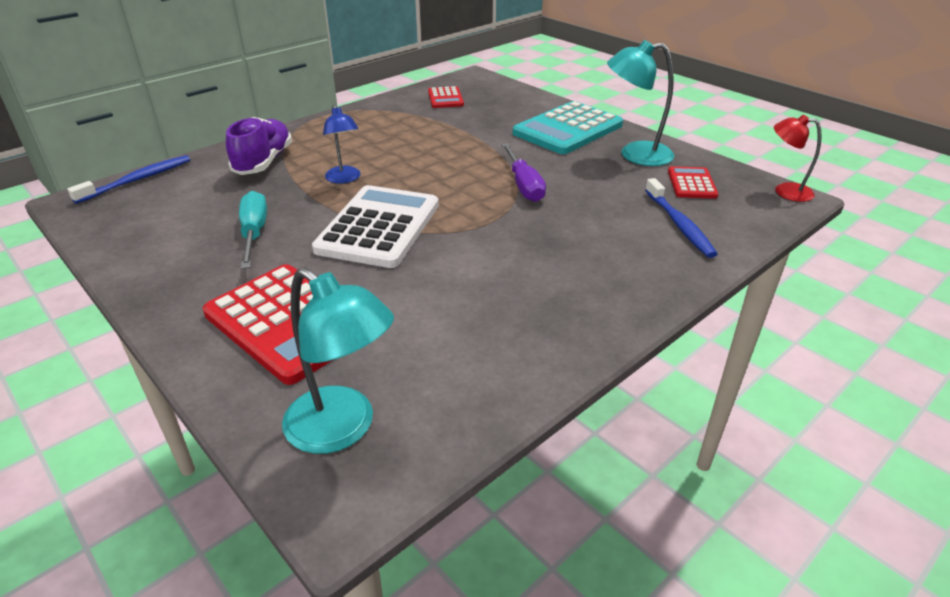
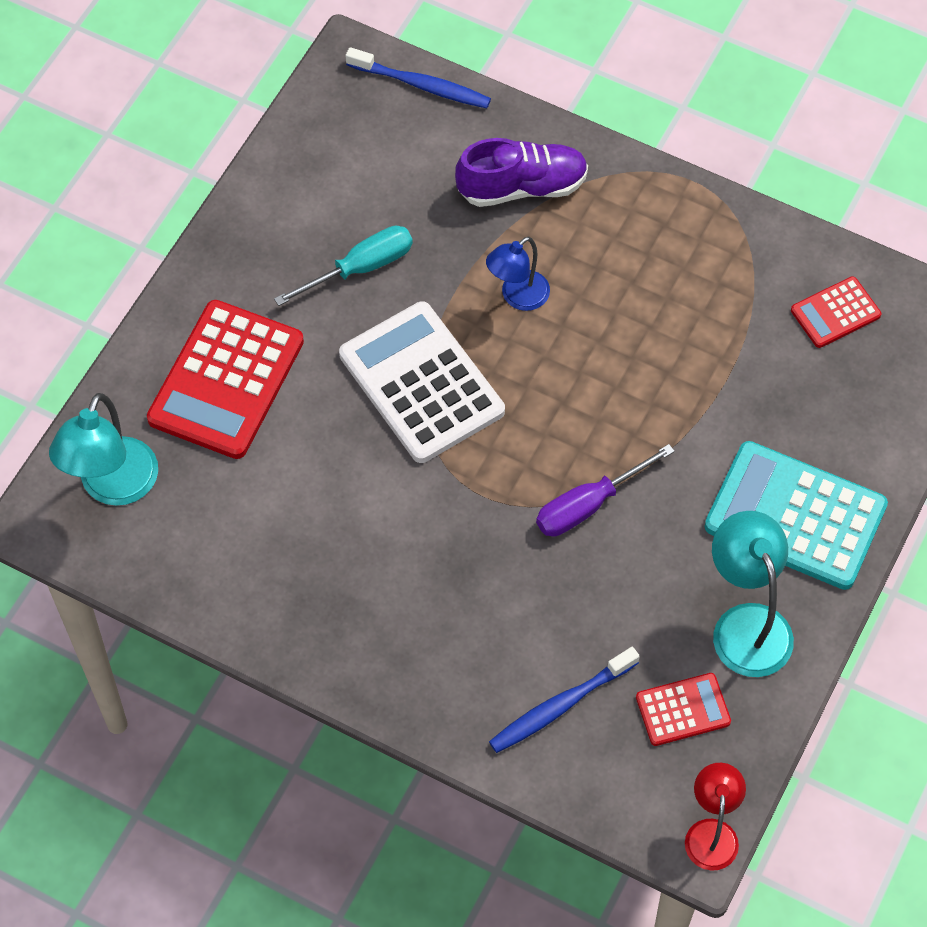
camera: 70 degrees right, 25 degrees up
(379, 227) = (421, 383): white calculator -> white calculator turned 120 degrees counterclockwise

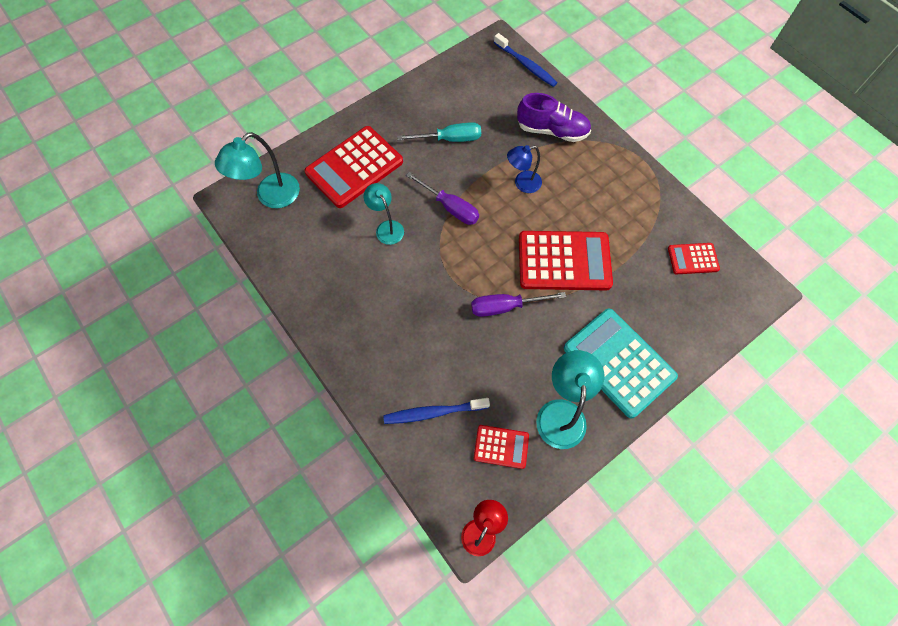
camera: 25 degrees right, 5 degrees up
(336, 458) = (387, 227): none -> turquoise lamp
(421, 383) = (450, 207): white calculator -> purple screwdriver
(644, 397) = (564, 261): none -> red calculator

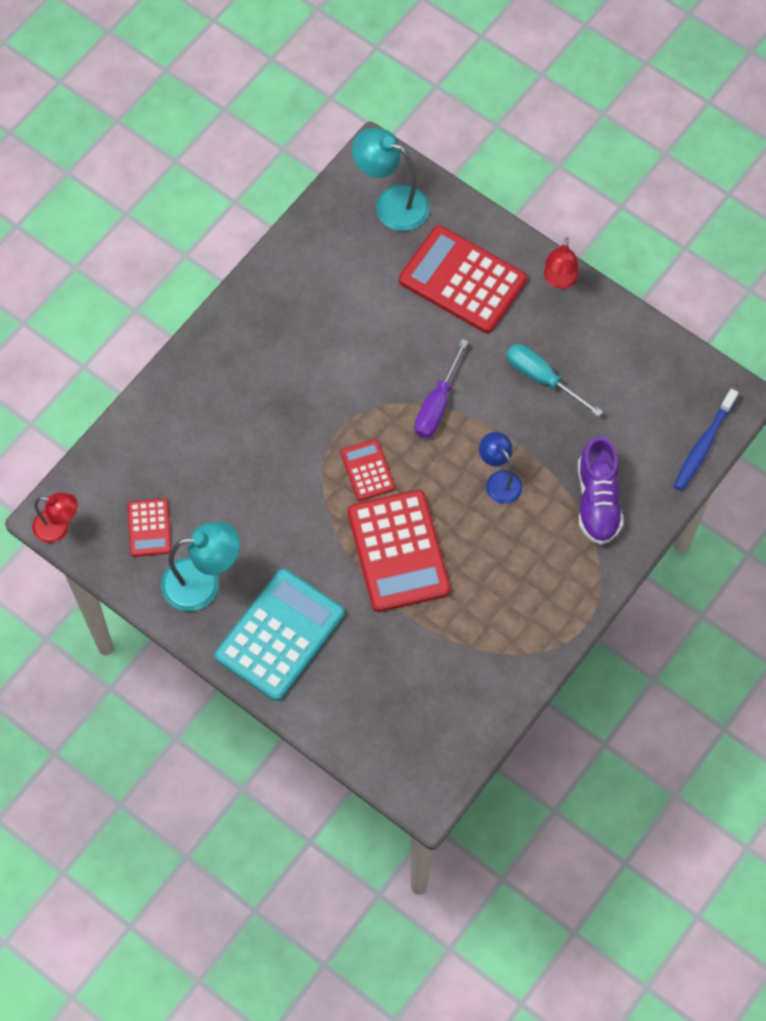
camera: 75 degrees right, 0 degrees up
(377, 111) = (559, 280): none -> red lamp
(387, 227) = (387, 341): turquoise lamp -> none
(434, 412) = (170, 451): blue toothbrush -> none
(450, 139) = (542, 378): turquoise screwdriver -> turquoise screwdriver turned 150 degrees clockwise
(505, 307) = (317, 497): purple screwdriver -> none
(693, 259) = (446, 704): red calculator -> red calculator (367, 470)

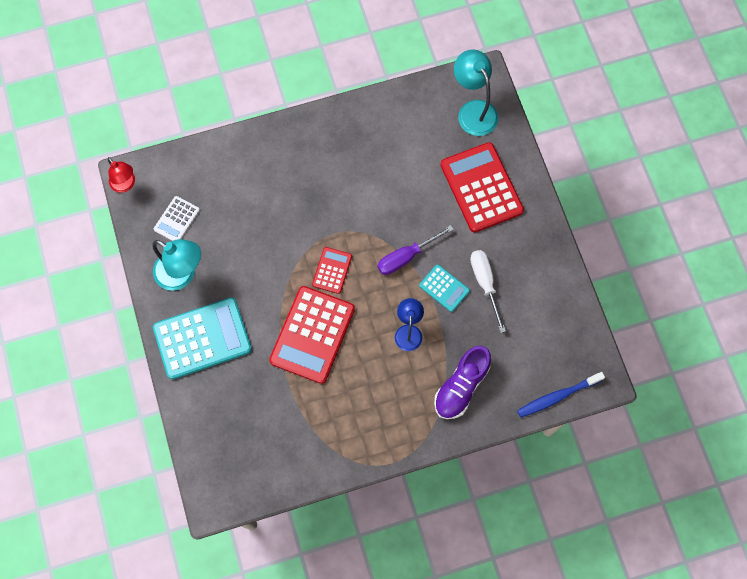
camera: 35 degrees right, 5 degrees up
(149, 528) = (177, 220): red calculator -> white calculator
(503, 411) = (444, 288): none -> turquoise calculator
(542, 378) = (485, 283): turquoise screwdriver -> white screwdriver
(559, 280) = (543, 227): red lamp -> none

